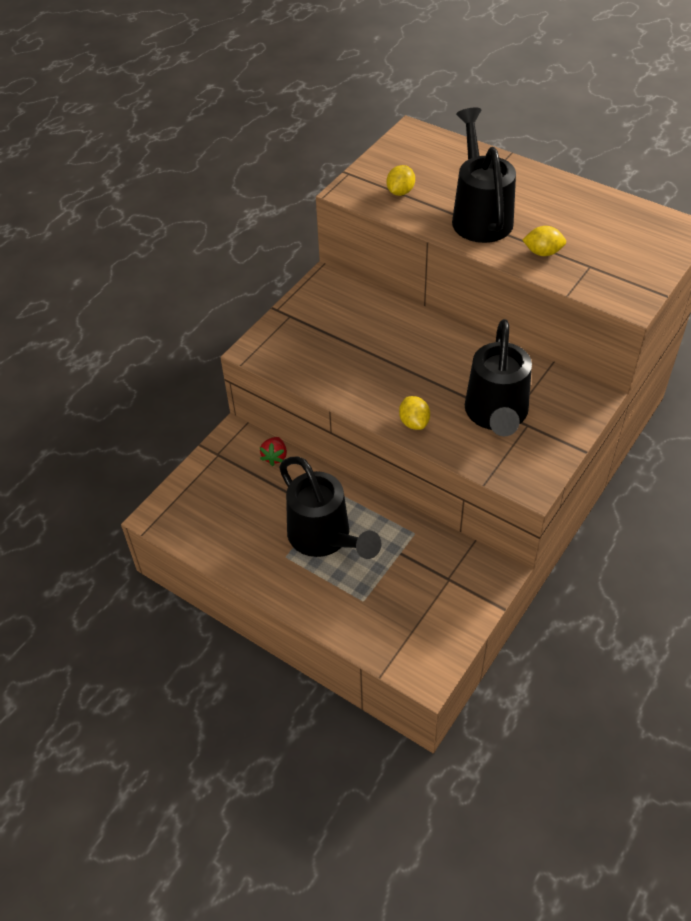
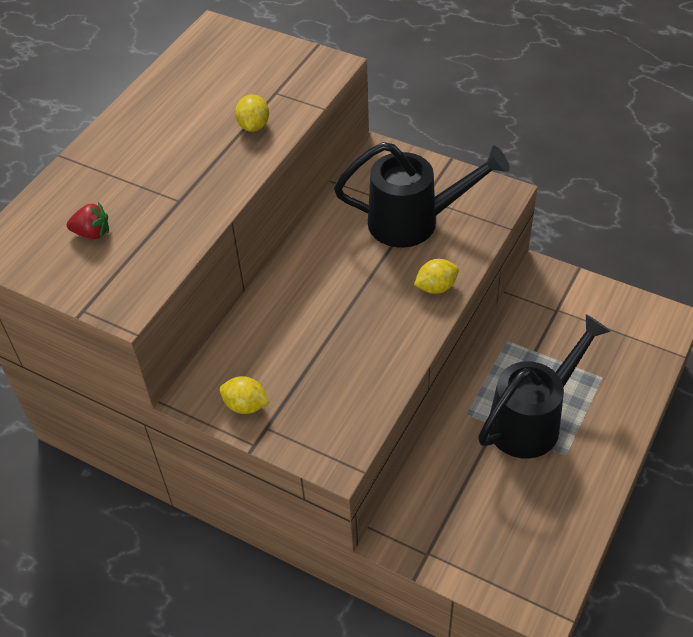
camera: 95 degrees left, 0 degrees up
(275, 457) = (423, 486): red strawberry -> red strawberry (92, 233)
(400, 192) = (131, 252): yellow lemon -> yellow lemon (245, 405)
(480, 216) = (185, 177): black watering can -> none

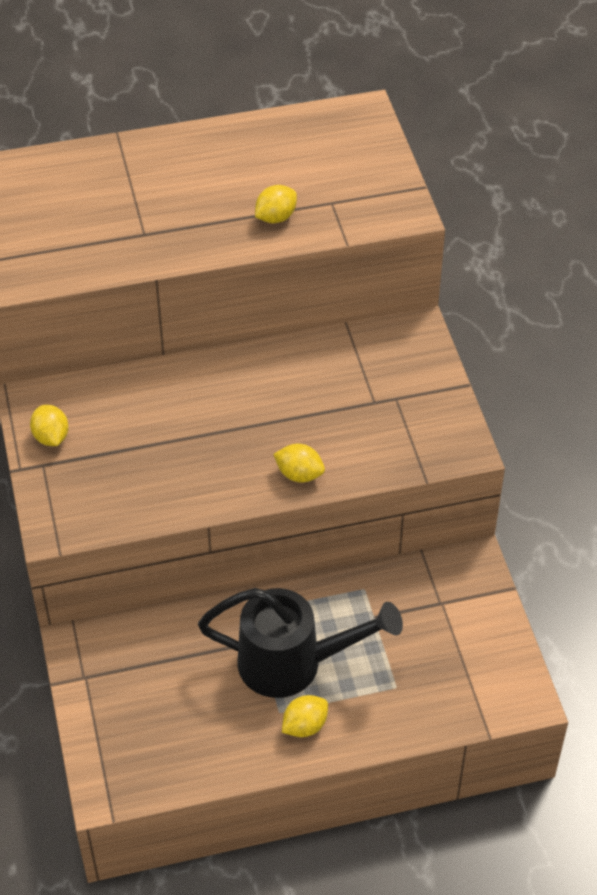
camera: 45 degrees right, 0 degrees up
(92, 233) = (58, 211): red strawberry -> none
(414, 222) = (359, 410): black watering can -> none
(590, 448) = (305, 726): none -> yellow lemon

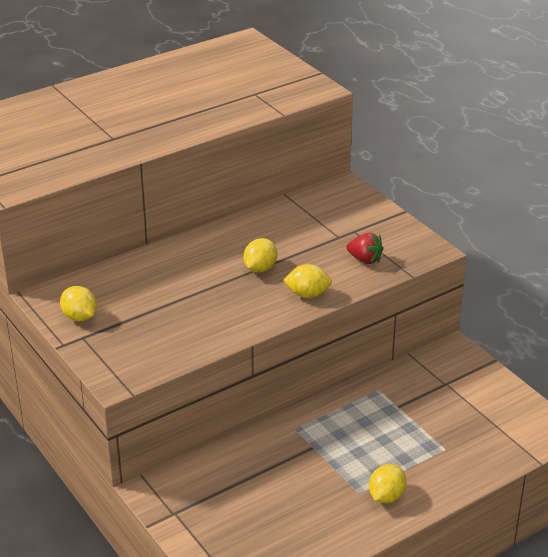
camera: 20 degrees left, 15 degrees down
(276, 217) = (216, 109): yellow lemon -> yellow lemon (260, 268)
(292, 663) = (350, 455): black watering can -> none
(386, 443) = (365, 259): none -> red strawberry

